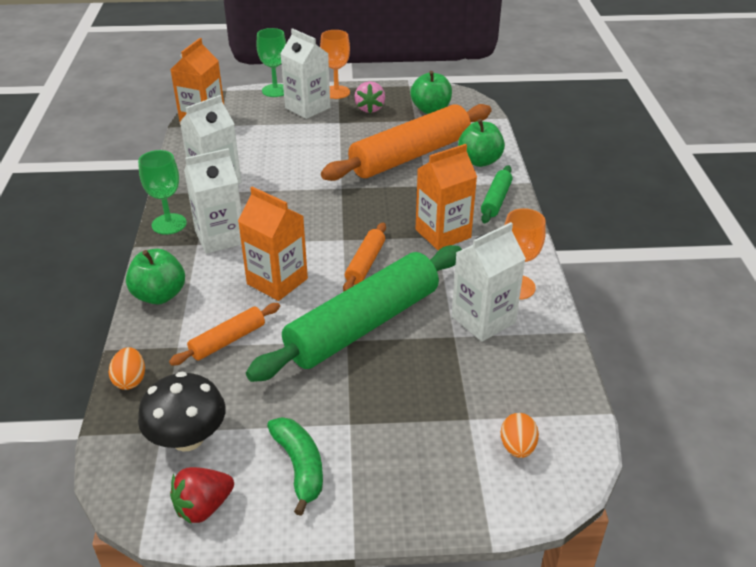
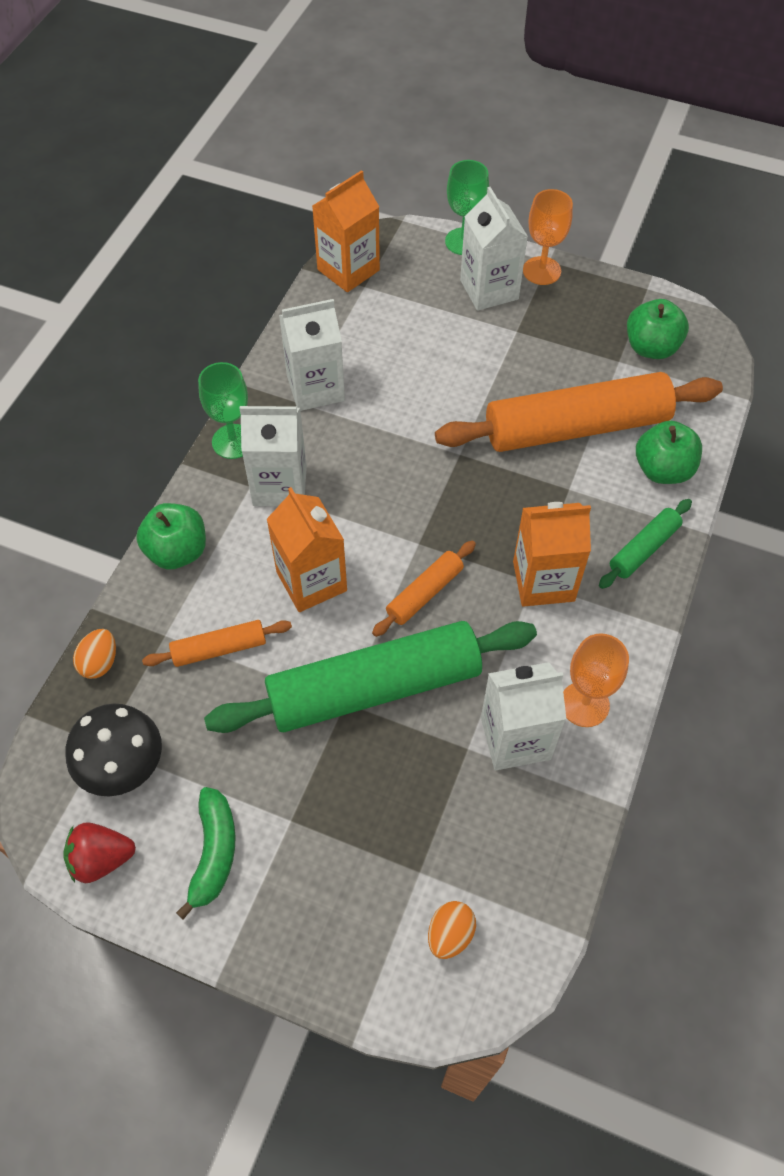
camera: 25 degrees right, 20 degrees up
(369, 108) = (569, 318): pink strawberry -> none

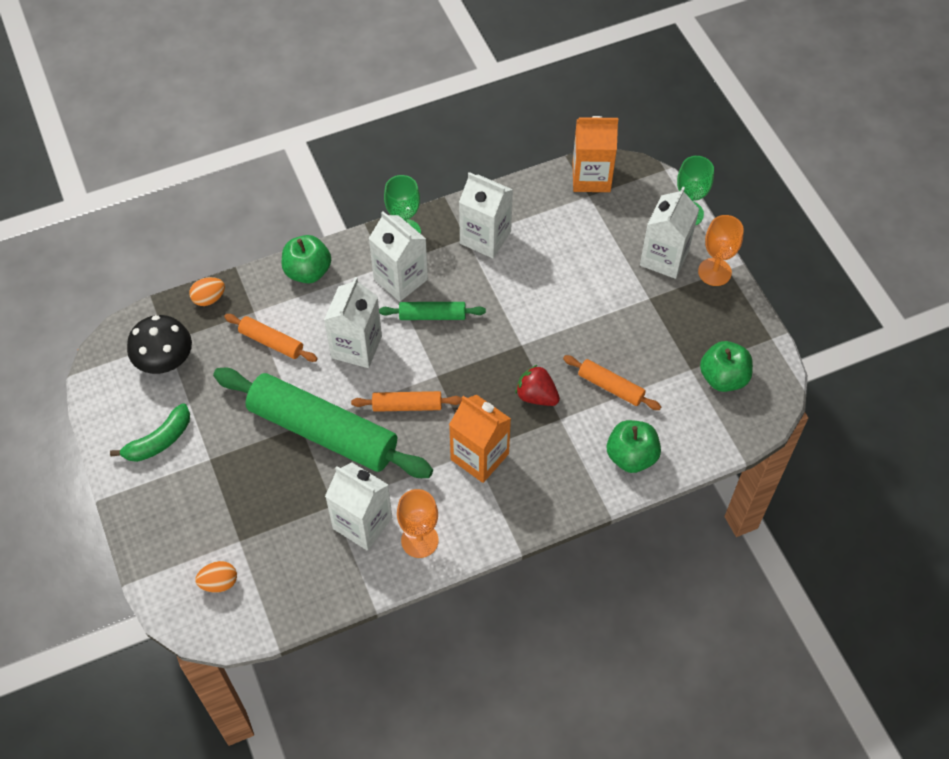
camera: 45 degrees right, 0 degrees up
(101, 859) = (109, 396): red strawberry -> red strawberry (536, 396)
(311, 581) = (356, 347): orange carton -> white carton
(576, 427) = (611, 387): orange rolling pin -> orange rolling pin, size x0.45
(643, 549) = (560, 490): green rolling pin -> green rolling pin (432, 315)

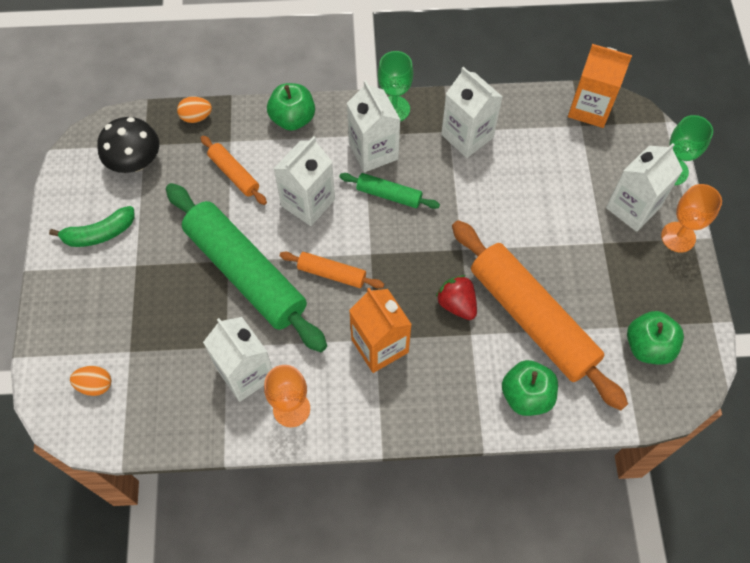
camera: 20 degrees right, 5 degrees up
(611, 387) = (532, 319): orange rolling pin -> orange rolling pin, size x2.20

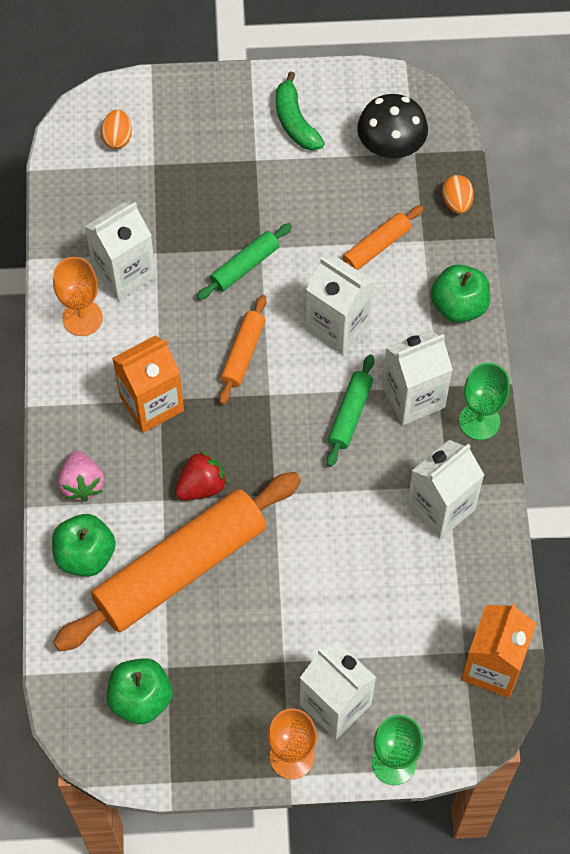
camera: 90 degrees right, 0 degrees up
(245, 273) = (245, 266): green rolling pin -> green rolling pin, size x0.45
(459, 401) = (82, 484): none -> pink strawberry

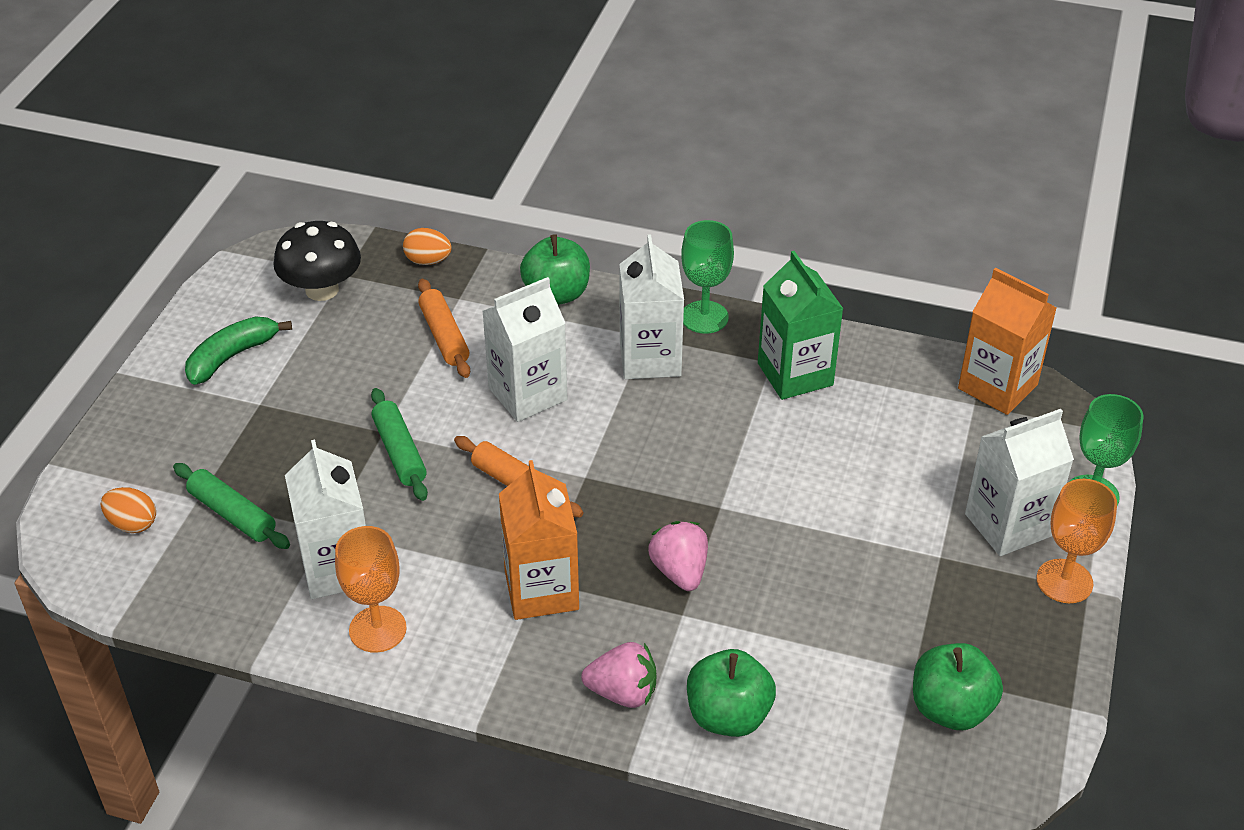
camera: 70 degrees left, 20 degrees down
(180, 568) = (784, 621): orange rolling pin -> none
(201, 486) = (679, 571): red strawberry -> pink strawberry
(295, 121) = (232, 356): green banana -> green banana turned 135 degrees clockwise
(350, 414) = (646, 414): green rolling pin -> green rolling pin (232, 514)
(441, 507) = (795, 374): white carton -> green carton

